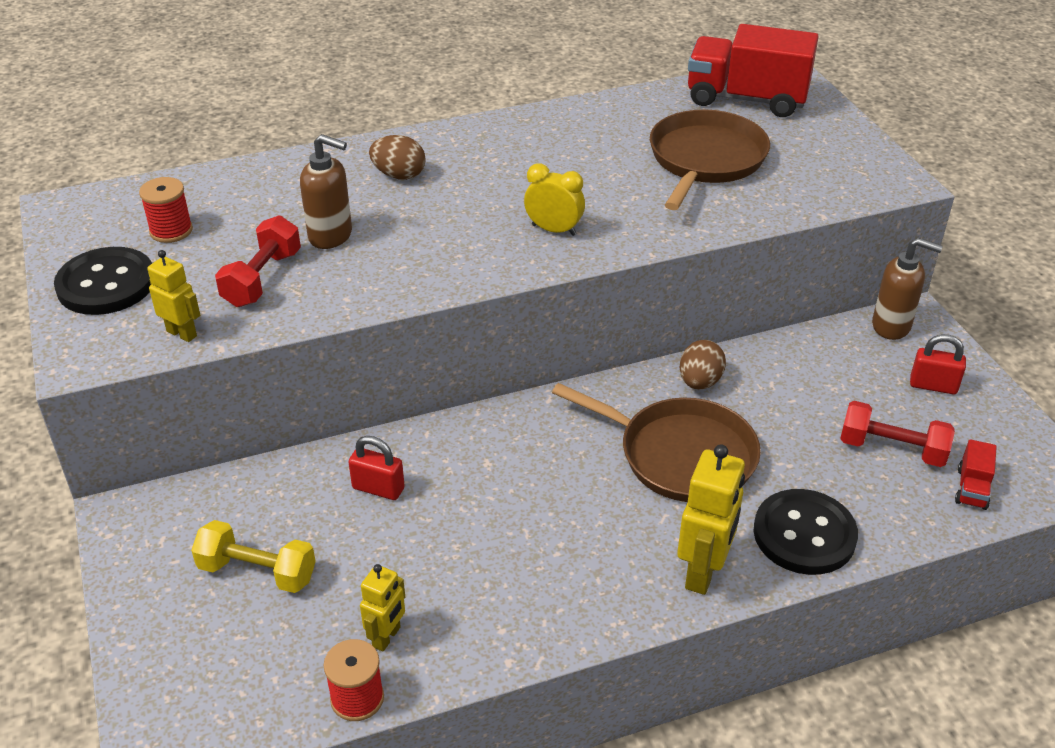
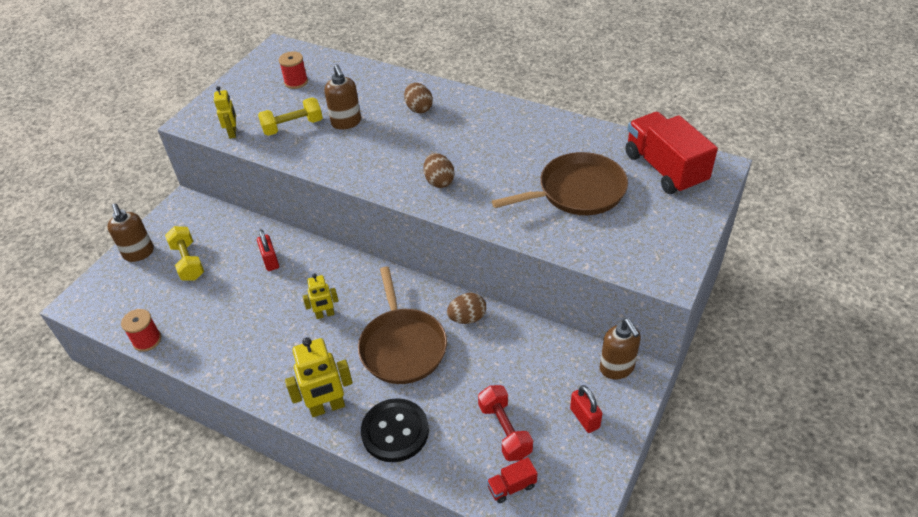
camera: 50 degrees right, 5 degrees up
(106, 284) = (242, 93): black button -> none
(156, 618) = (139, 253): none -> brown soap dispenser
(262, 279) = (293, 126): red dumbbell -> yellow dumbbell
(387, 637) = (187, 325): yellow robot -> yellow robot (325, 314)
(554, 230) = (439, 181): yellow clock -> brown egg

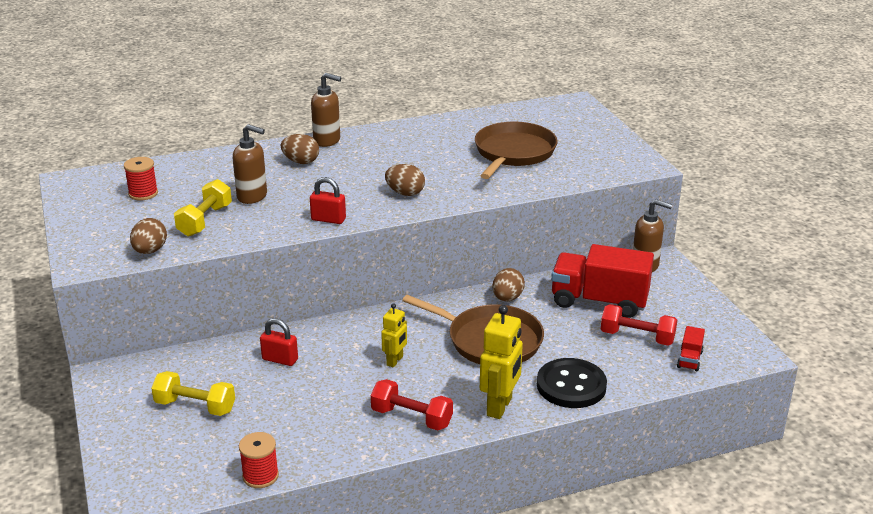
camera: 50 degrees left, 15 degrees down
(139, 253) = (125, 432): brown soap dispenser -> brown soap dispenser (327, 140)
(233, 133) = (150, 251): yellow robot -> brown egg
(270, 368) = (411, 418): none -> red dumbbell
(584, 418) = (670, 300): red padlock -> red padlock (328, 219)
(664, 169) = (546, 117): red truck -> red truck (599, 301)

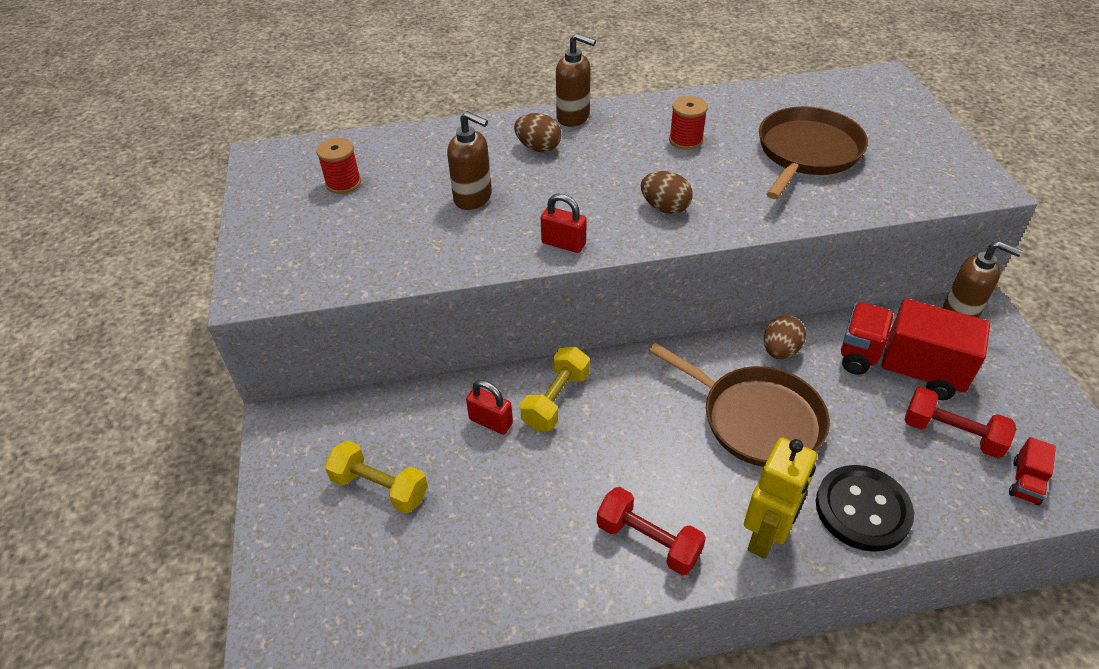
camera: 10 degrees right, 15 degrees up
(150, 251) = (335, 277): brown egg -> none
(205, 220) = (410, 232): yellow dumbbell -> yellow dumbbell (556, 400)
(260, 476) = (445, 620): red spool -> red spool (685, 140)
(395, 361) = (633, 440): yellow robot -> none

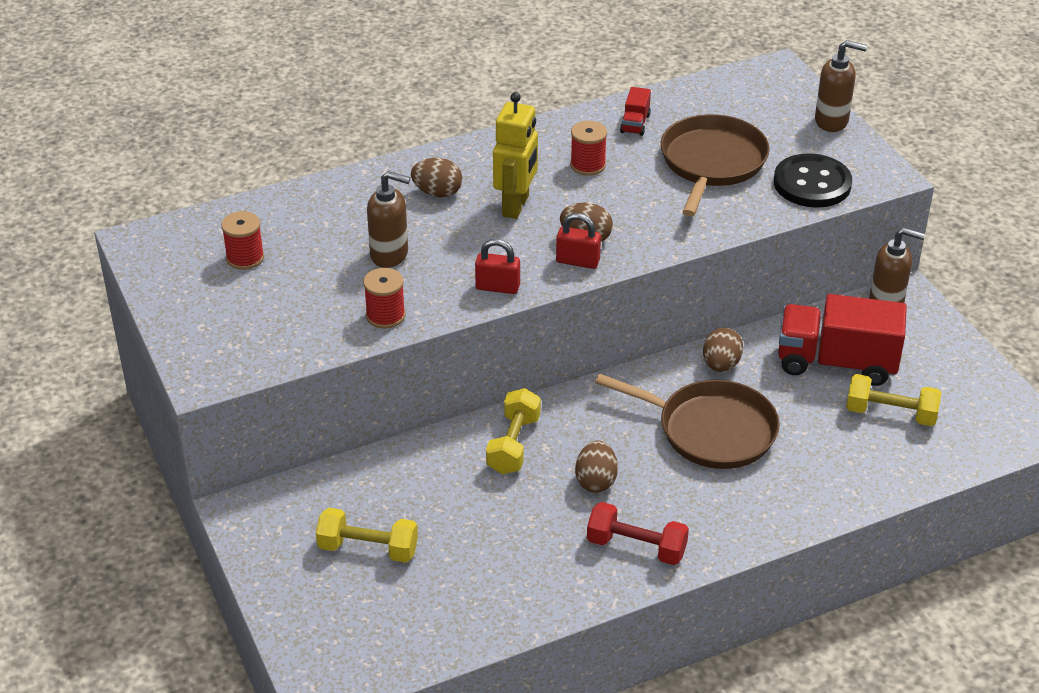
camera: 15 degrees left, 5 degrees down
(445, 256) = (385, 316): none -> red spool
(491, 421) = (455, 474): red padlock -> red padlock (578, 261)
(573, 117) = (463, 154): brown soap dispenser -> brown soap dispenser (832, 121)
(625, 455) = (596, 481): none -> brown egg
(765, 536) = (740, 525): yellow robot -> yellow robot (516, 206)
(862, 509) = (820, 489): black button -> black button (812, 183)
(951, 434) = (890, 414): red dumbbell -> yellow dumbbell
(1025, 482) = (958, 442): red truck -> red truck (635, 124)

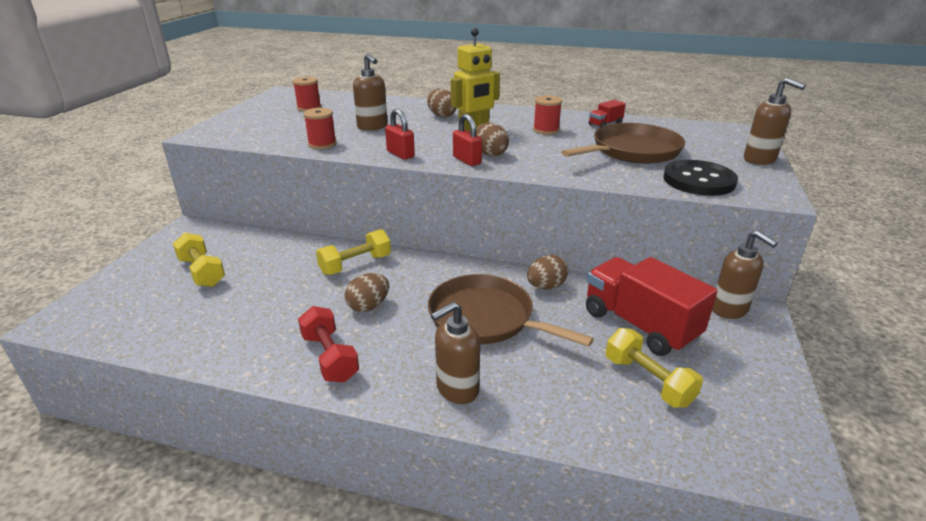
camera: 40 degrees right, 10 degrees down
(711, 430) = (485, 318): brown pan -> brown pan turned 150 degrees clockwise
(769, 508) = (457, 389): none -> brown soap dispenser

